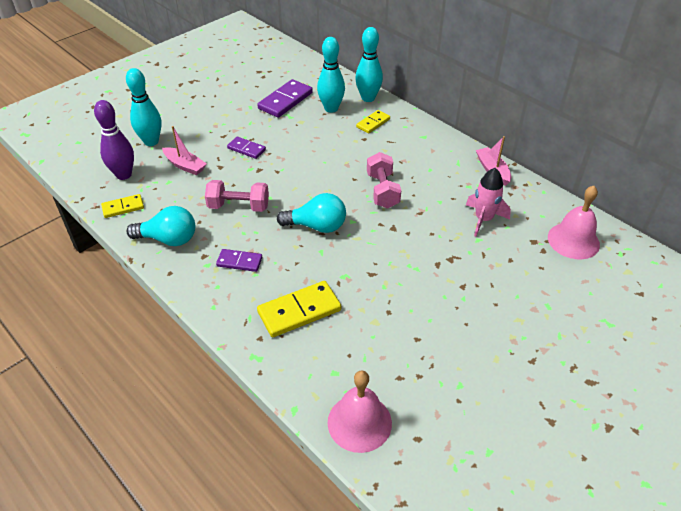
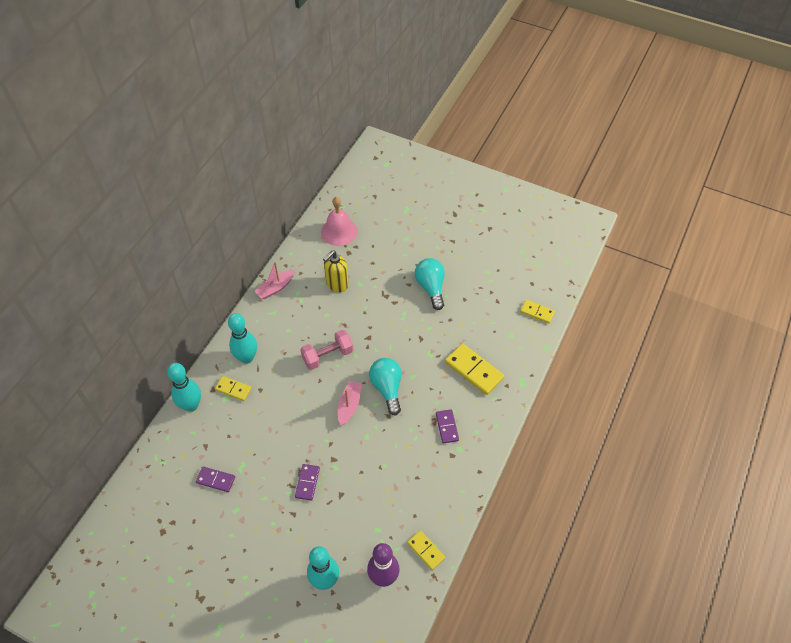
camera: 110 degrees left, 10 degrees up
(168, 239) = (446, 491): turquoise light bulb -> turquoise light bulb (431, 287)
(185, 166) = (350, 526): pink boat -> pink boat (349, 405)
(238, 206) = (387, 454): pink dumbbell -> none
(285, 101) = (215, 480): purple domino -> purple domino, size x0.59
(331, 108) = (218, 432): turquoise bowling pin -> turquoise bowling pin (247, 358)
(359, 422) = (537, 312): pink bell -> yellow domino
(483, 219) = (337, 284): pink rocket -> yellow soap dispenser

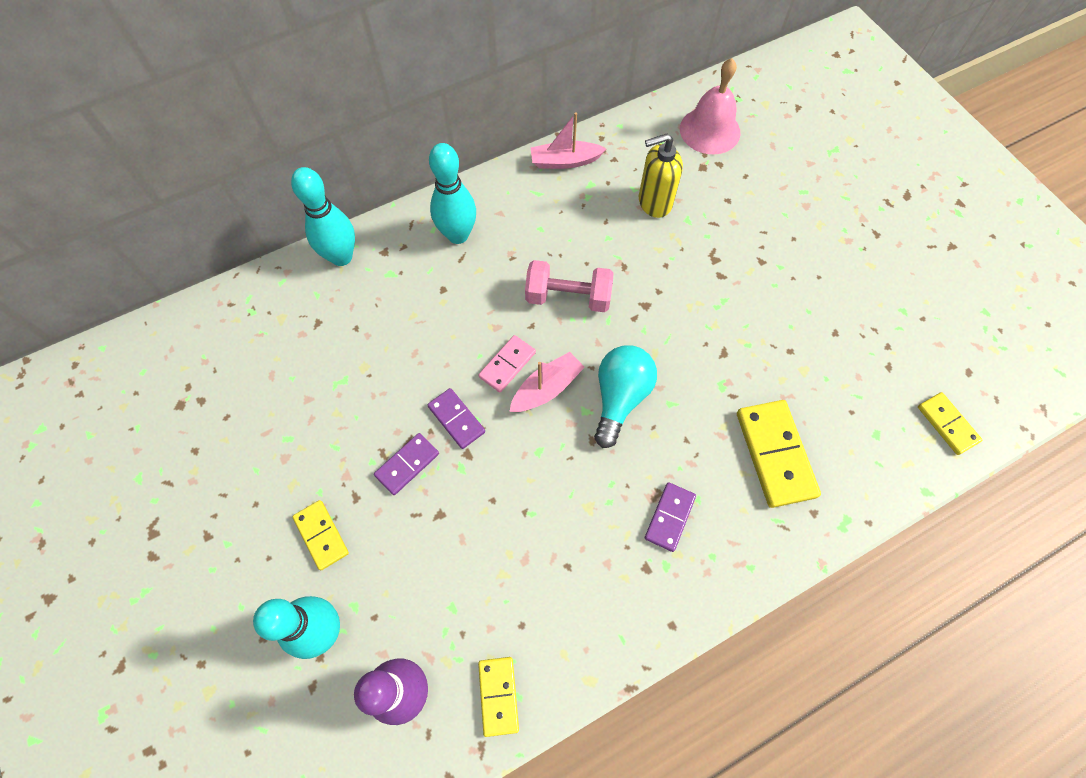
camera: 35 degrees right, 10 degrees up
(215, 480) = (294, 378): purple domino -> purple domino (456, 419)
(233, 389) = (409, 267): yellow domino -> yellow domino (321, 535)
(321, 406) = (507, 365): none -> pink domino
(431, 287) = (793, 285): turquoise light bulb -> none

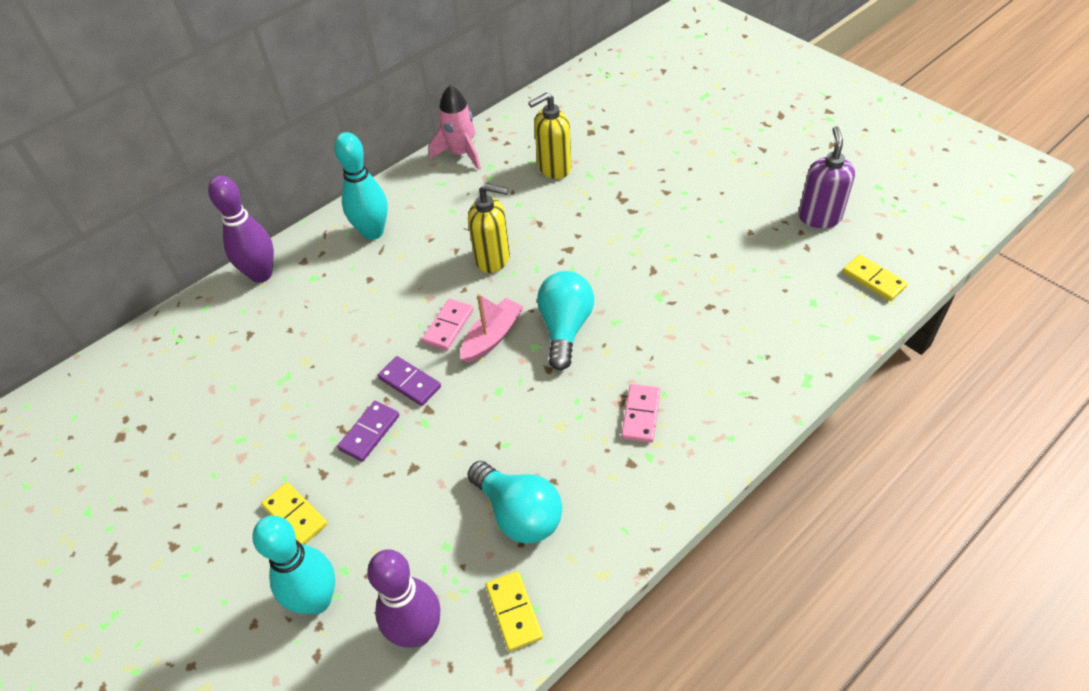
camera: 10 degrees left, 15 degrees down
(341, 257) = (261, 274): turquoise bowling pin -> purple bowling pin
(527, 593) = (519, 514): none -> turquoise light bulb
(565, 161) = (461, 153): pink boat -> pink rocket
(568, 297) = (493, 258): pink dumbbell -> yellow soap dispenser
(670, 517) = (641, 415): purple domino -> pink domino
(710, 130) = (589, 103): pink bell -> none
(775, 454) = (724, 340): yellow domino -> none
(912, 333) = (819, 217): none -> purple soap dispenser

